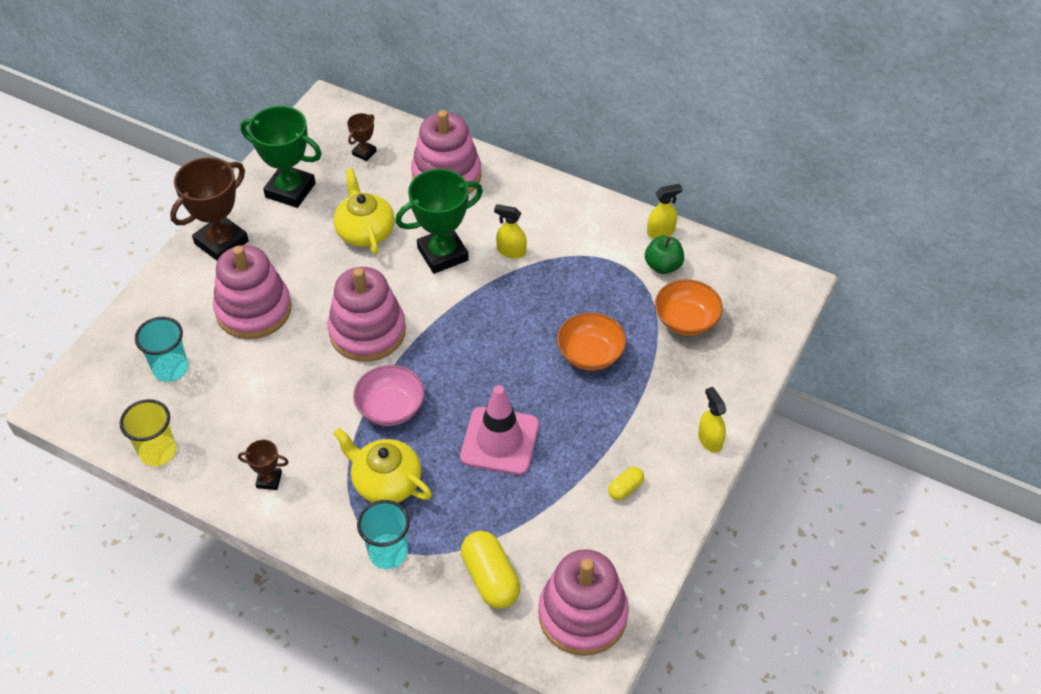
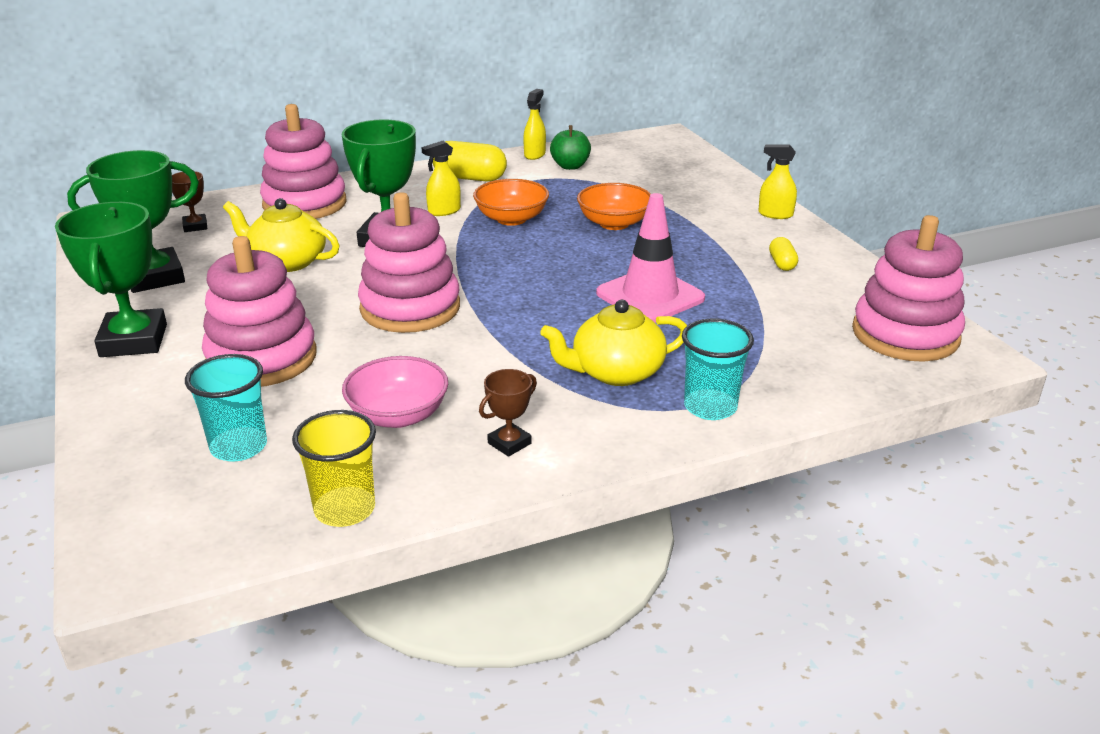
camera: 50 degrees left, 20 degrees down
(221, 242) = (134, 340): brown trophy -> green trophy
(390, 408) = (525, 333): pink bowl -> pink bowl (398, 415)
(490, 578) = (811, 363): yellow capsule -> yellow capsule (470, 178)
(686, 320) = (639, 179): orange bowl -> orange bowl (511, 219)

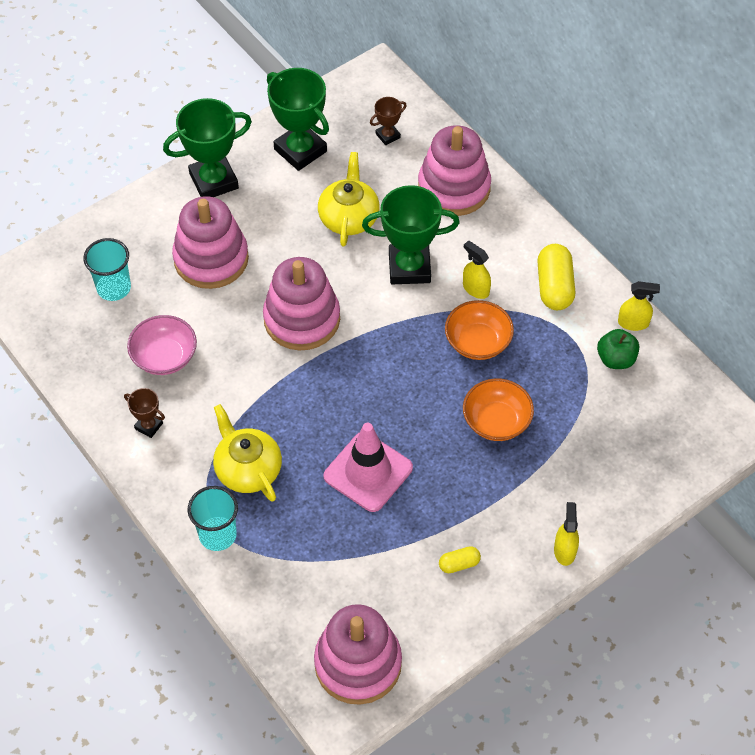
camera: 75 degrees right, 25 degrees up
(345, 509) = (68, 362): yellow cup -> none

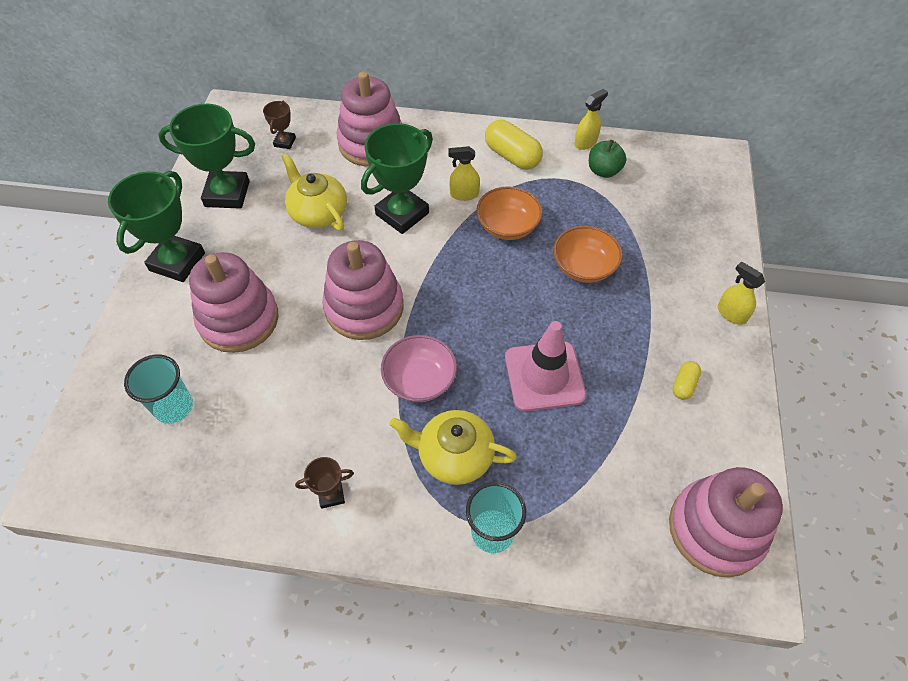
camera: 45 degrees left, 0 degrees up
(164, 357) = (282, 426): pink bowl -> pink bowl (420, 380)

